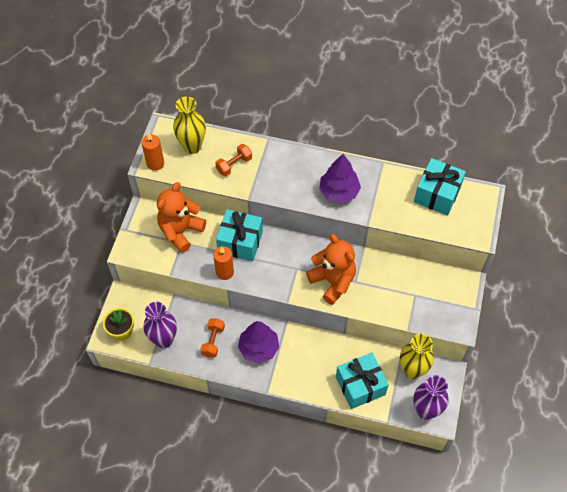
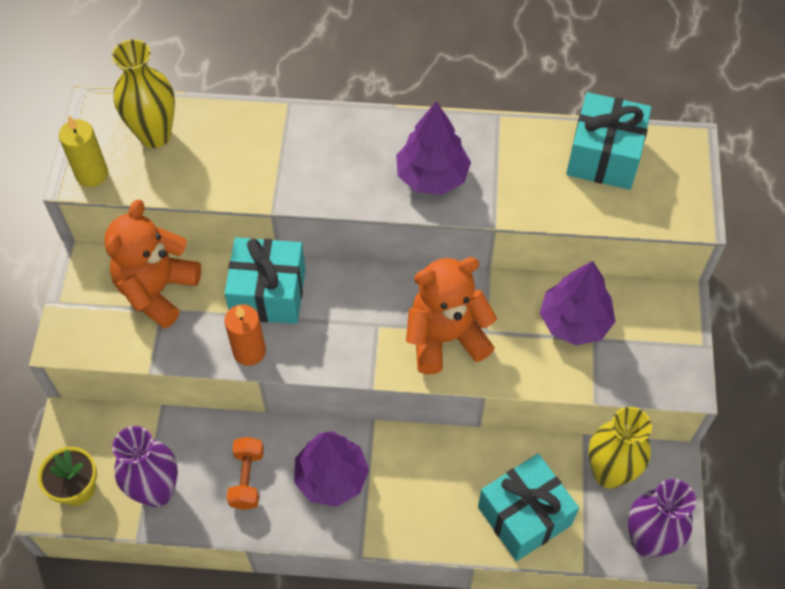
camera: 10 degrees left, 0 degrees up
(155, 163) = (92, 174): orange candle -> yellow candle
(234, 165) = (236, 156): orange dumbbell -> none
(332, 281) = (445, 338): orange teddy bear -> orange teddy bear turned 60 degrees counterclockwise
(405, 284) = (574, 322): none -> purple tree

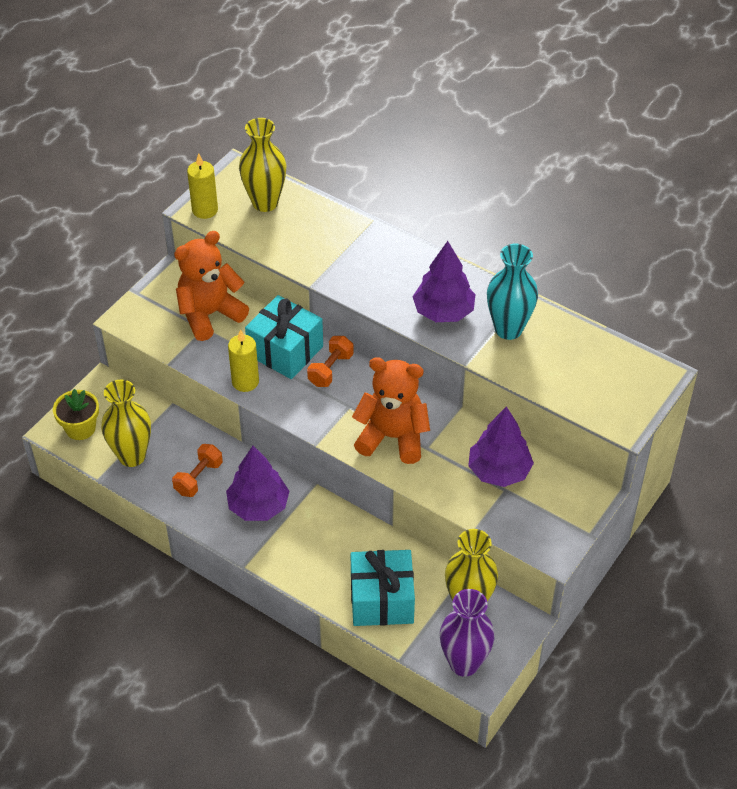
camera: 30 degrees right, 10 degrees down
(157, 491) = (132, 456): purple vase -> yellow vase
(249, 351) = (245, 382): orange candle -> yellow candle
(331, 292) = (330, 370): none -> orange dumbbell
(510, 165) = (508, 329): none -> turquoise vase
(604, 156) = (586, 354): turquoise gift -> none

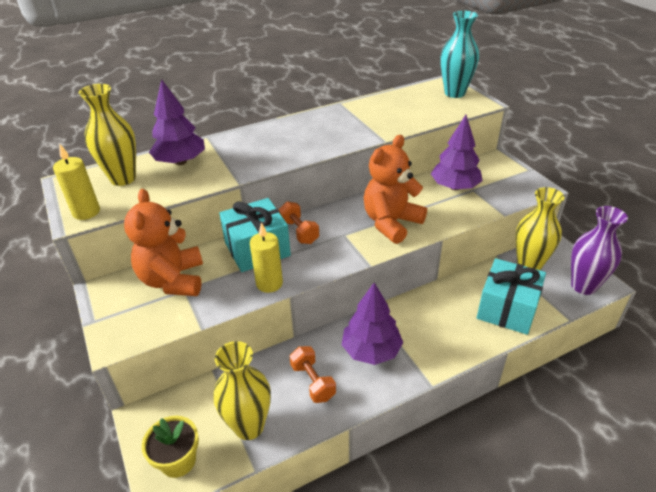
camera: 60 degrees left, 10 degrees down
(443, 311) = (327, 135): purple tree -> purple tree (180, 162)
(508, 329) = (366, 117): turquoise vase -> turquoise vase (454, 93)

